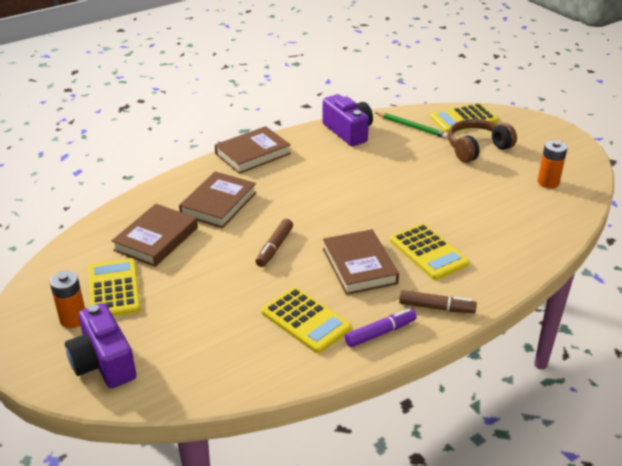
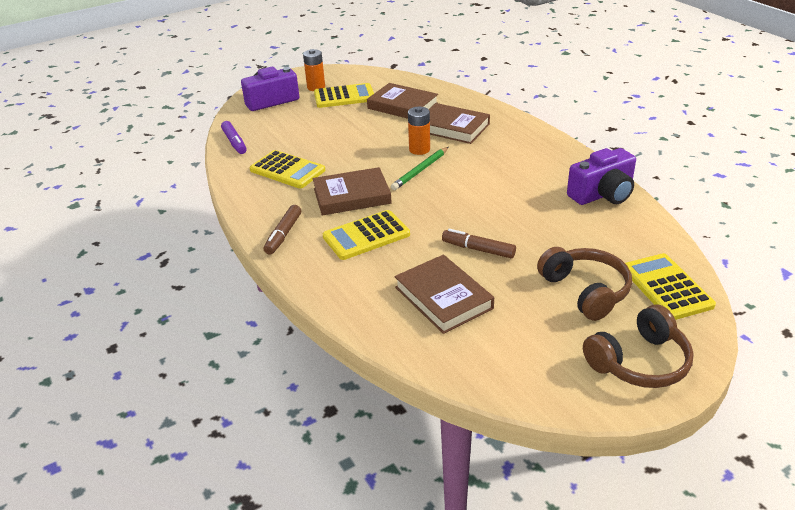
camera: 95 degrees right, 0 degrees up
(253, 154) = (541, 139): brown book -> brown book (443, 298)
(274, 247) = (385, 155): brown marker -> brown marker (478, 249)
(306, 320) = (287, 170): yellow calculator -> yellow calculator turned 105 degrees counterclockwise
(380, 333) = (261, 204): purple marker -> purple marker (234, 142)
(412, 127) = (629, 241): green pencil -> green pencil (420, 170)
(542, 136) = (639, 362): none -> brown headphones
(548, 182) = (506, 346): orange battery -> orange battery (419, 149)

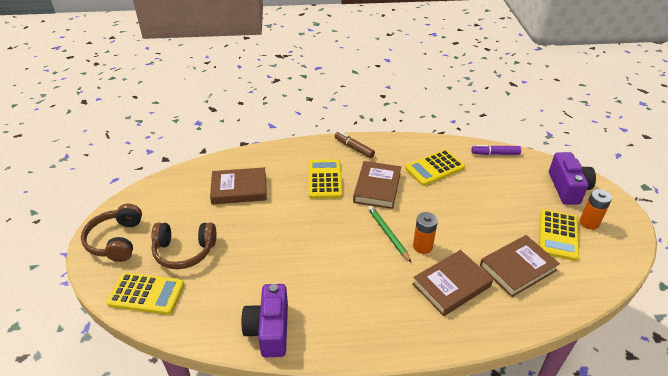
camera: 115 degrees right, 5 degrees up
(478, 249) = (267, 222): brown marker -> none

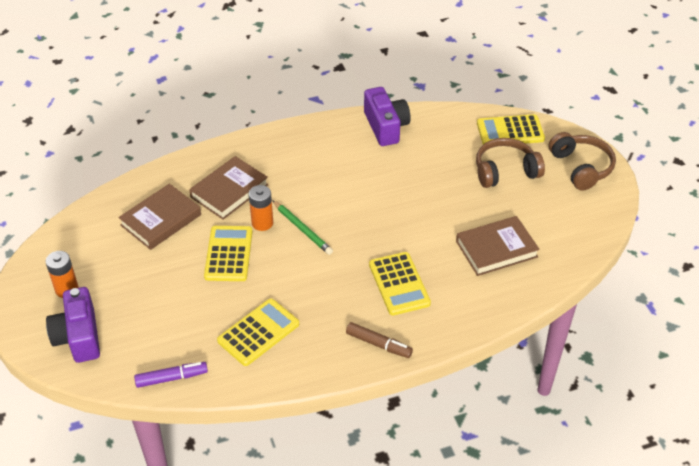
camera: 165 degrees right, 5 degrees up
(377, 187) = (329, 286): brown book -> none
(558, 235) = (108, 266): yellow calculator -> yellow calculator (228, 254)

